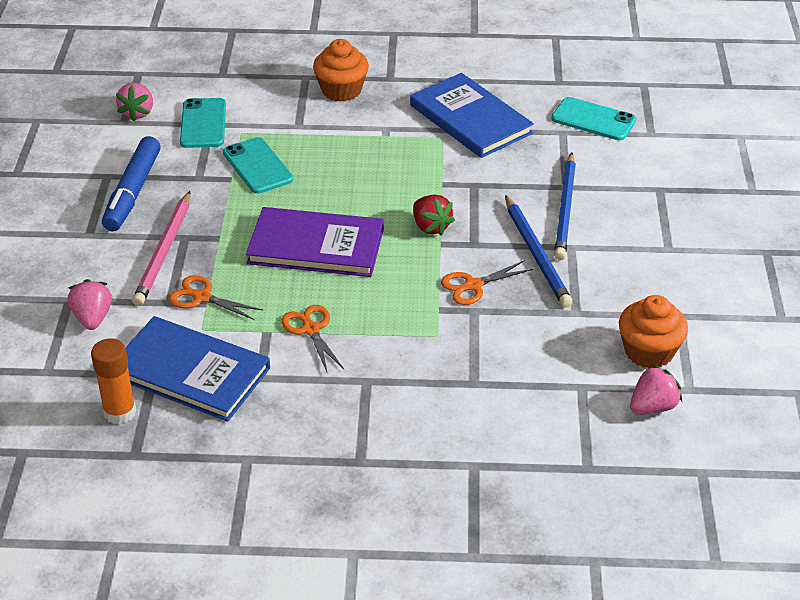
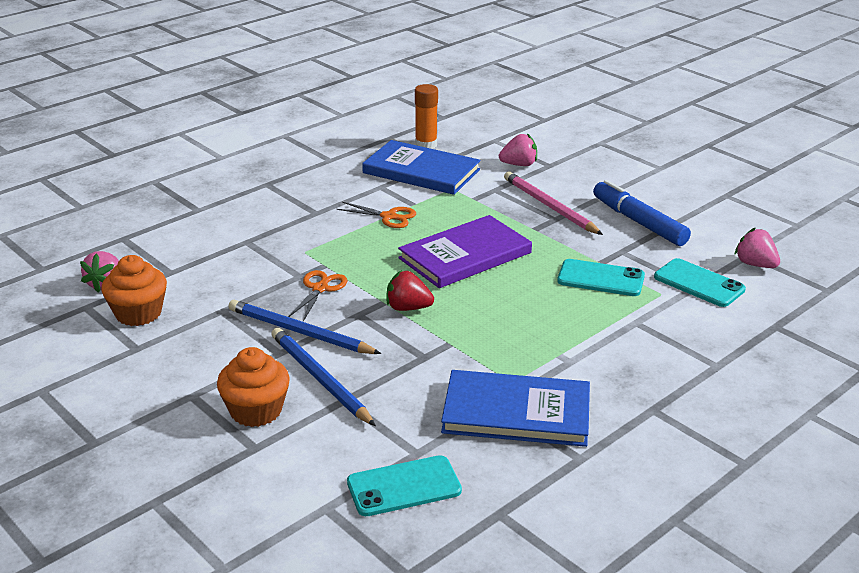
camera: 135 degrees right, 10 degrees down
(93, 318) = (519, 165): pink strawberry -> pink strawberry turned 45 degrees counterclockwise
(190, 372) = (421, 171): blue book -> blue book turned 45 degrees clockwise
(202, 297) = (481, 199): orange scissors -> none
(341, 90) = (665, 371): orange cupcake -> orange cupcake (256, 411)

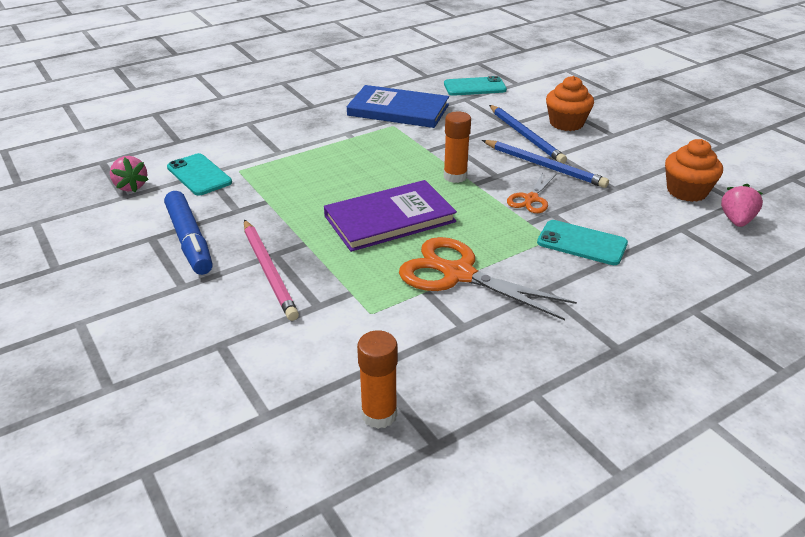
camera: 170 degrees left, 5 degrees up
(388, 217) = (458, 274): orange scissors -> orange scissors, size x1.86
(408, 308) = (455, 176): red strawberry -> orange glue stick
(421, 171) = (402, 350): blue book -> none
(519, 165) = (261, 349): pink strawberry -> none
(601, 278) = (278, 186): turquoise phone -> turquoise phone (582, 243)

